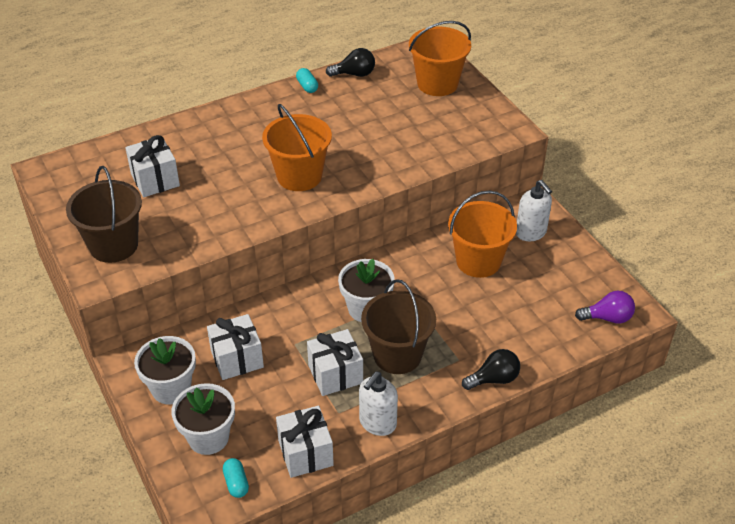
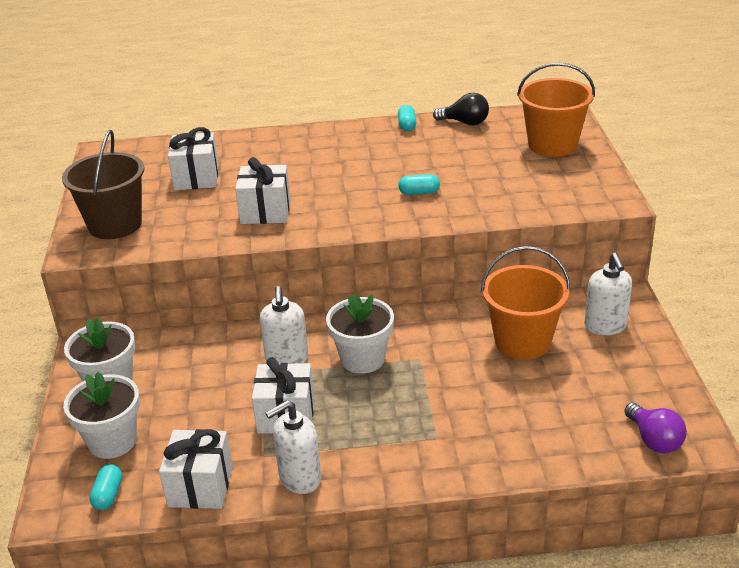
camera: 25 degrees right, 10 degrees down
(237, 359) = (193, 373): white gift -> white gift (265, 212)
(299, 176) = (342, 201): orange bucket -> none
(306, 325) = (287, 359): none -> white soap dispenser
(358, 154) = (419, 193): none -> turquoise capsule
(397, 355) = (367, 414): brown bucket -> none
(494, 379) = (466, 470): black light bulb -> none
(607, 318) = (654, 440): purple light bulb -> purple light bulb turned 45 degrees clockwise

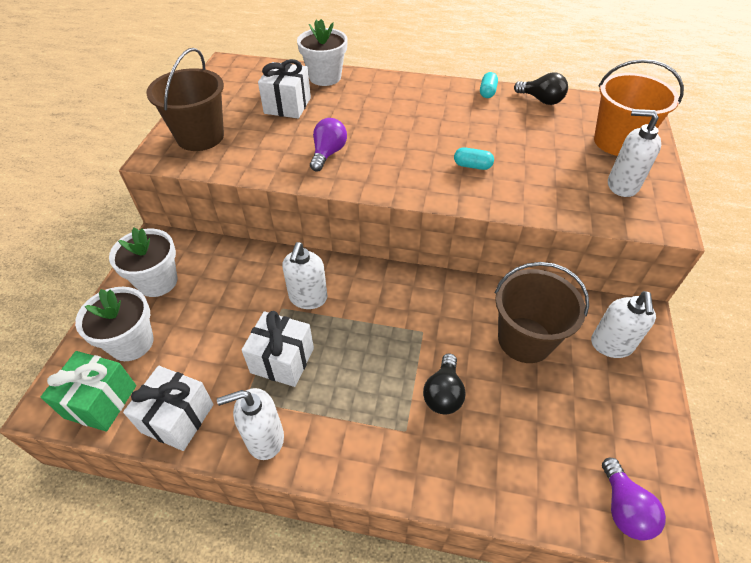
camera: 15 degrees right, 15 degrees up
(108, 495) = (101, 401): turquoise capsule -> green gift
(265, 212) = (328, 153): white gift -> purple light bulb
(362, 359) = (372, 317): white flower pot -> white flower pot (325, 77)
(460, 401) = (443, 394): none -> black light bulb
(522, 341) = (525, 340): orange bucket -> brown bucket
(568, 180) = (622, 185): none -> white soap dispenser

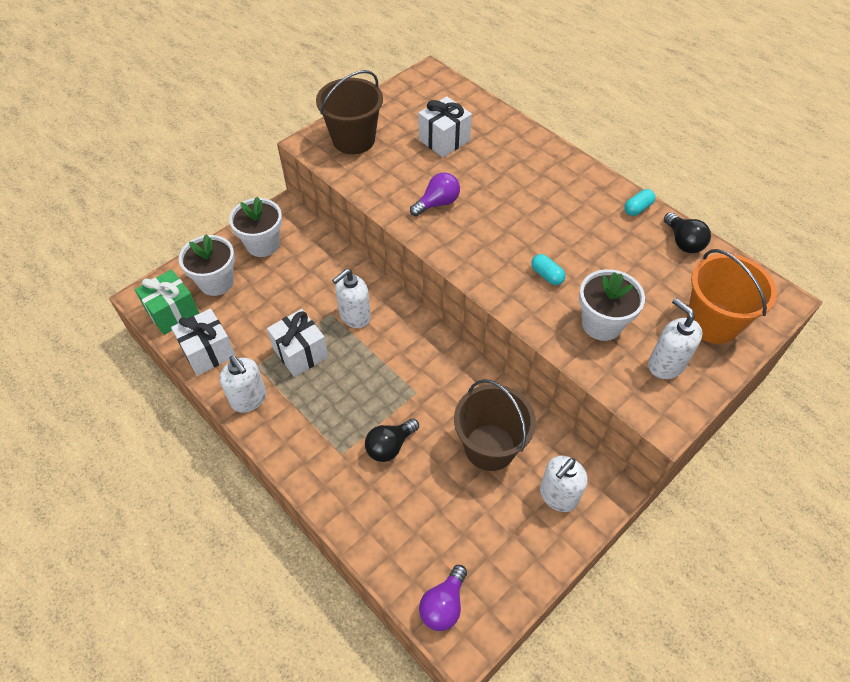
camera: 35 degrees right, 5 degrees up
(264, 438) = (249, 399): white soap dispenser -> white soap dispenser turned 150 degrees counterclockwise
(325, 77) = (500, 124): white flower pot -> white flower pot (601, 324)

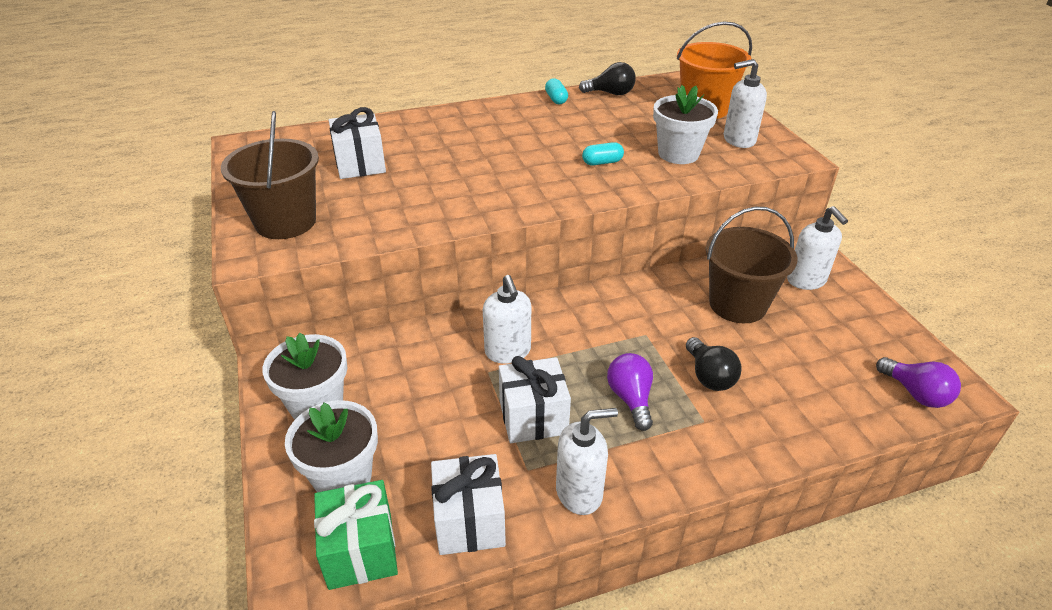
camera: 65 degrees left, 15 degrees down
(437, 203) = (451, 194): purple light bulb -> purple light bulb (630, 399)

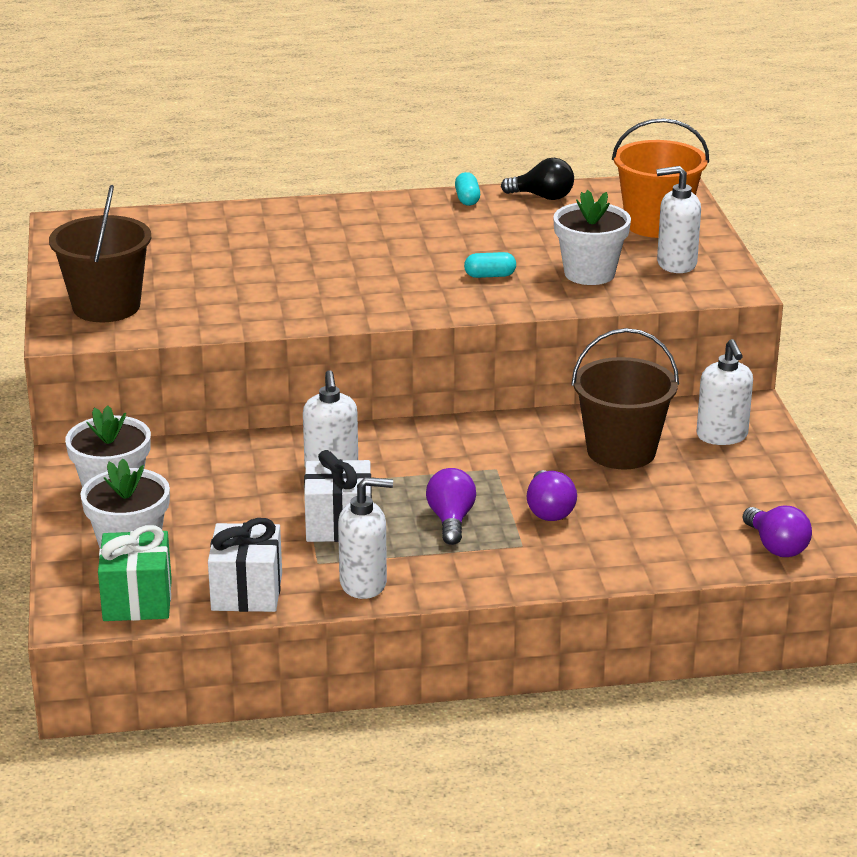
camera: 10 degrees right, 10 degrees down
(360, 164) = (200, 256): white gift -> none
(709, 376) = (549, 510): black light bulb -> purple light bulb

